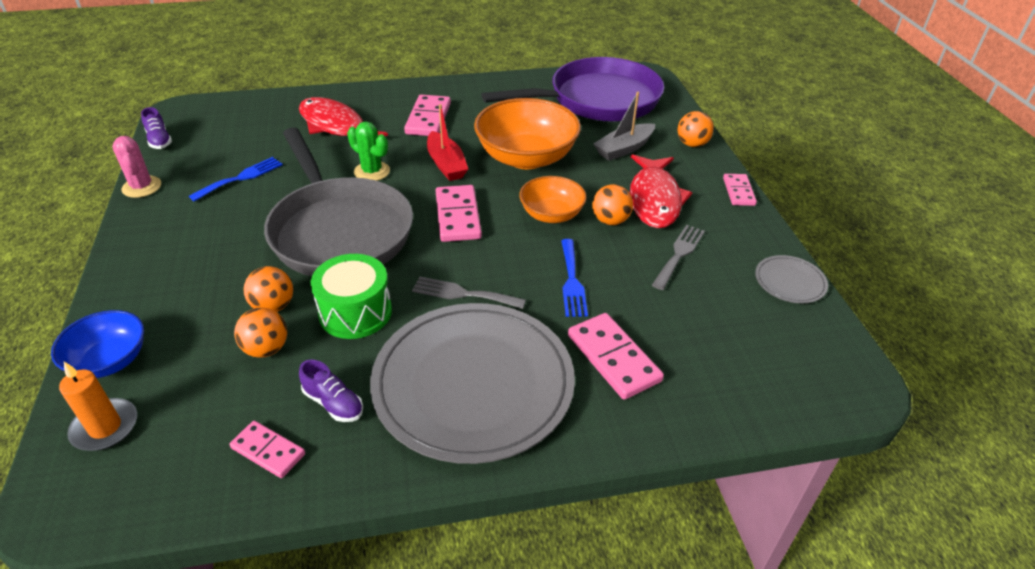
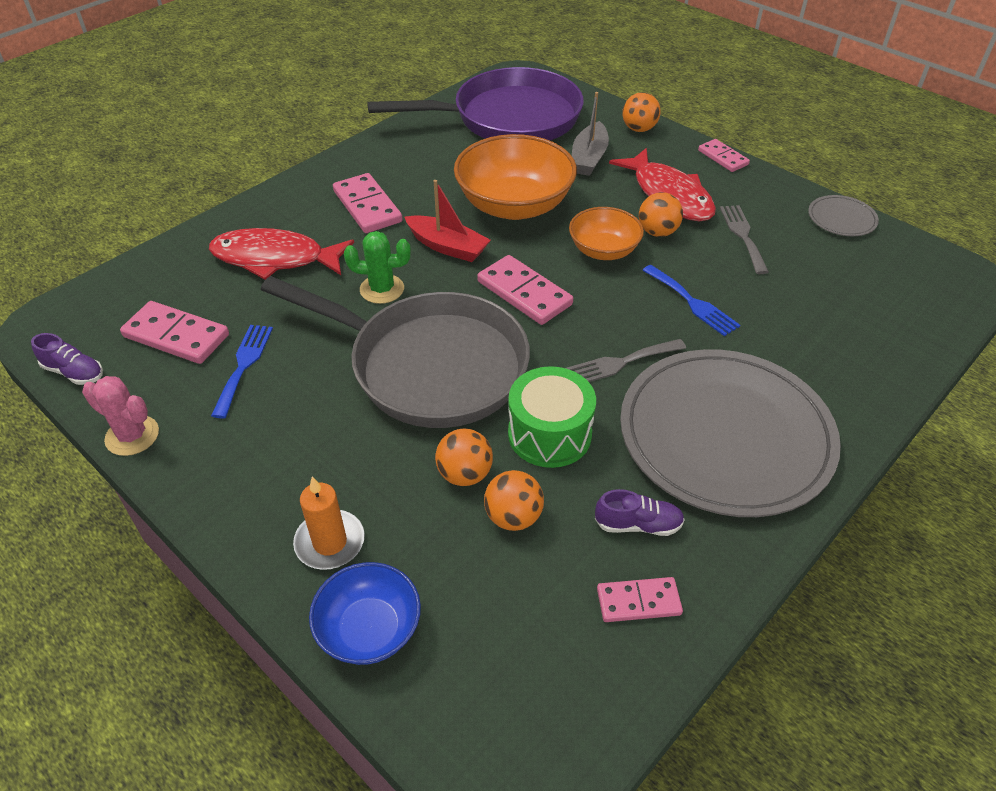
camera: 35 degrees left, 5 degrees up
(105, 427) = (459, 690): orange candle -> orange candle (330, 542)
(598, 100) = (508, 118): purple pan -> purple pan turned 45 degrees clockwise
(613, 358) = (798, 350): pink domino -> pink domino (176, 336)

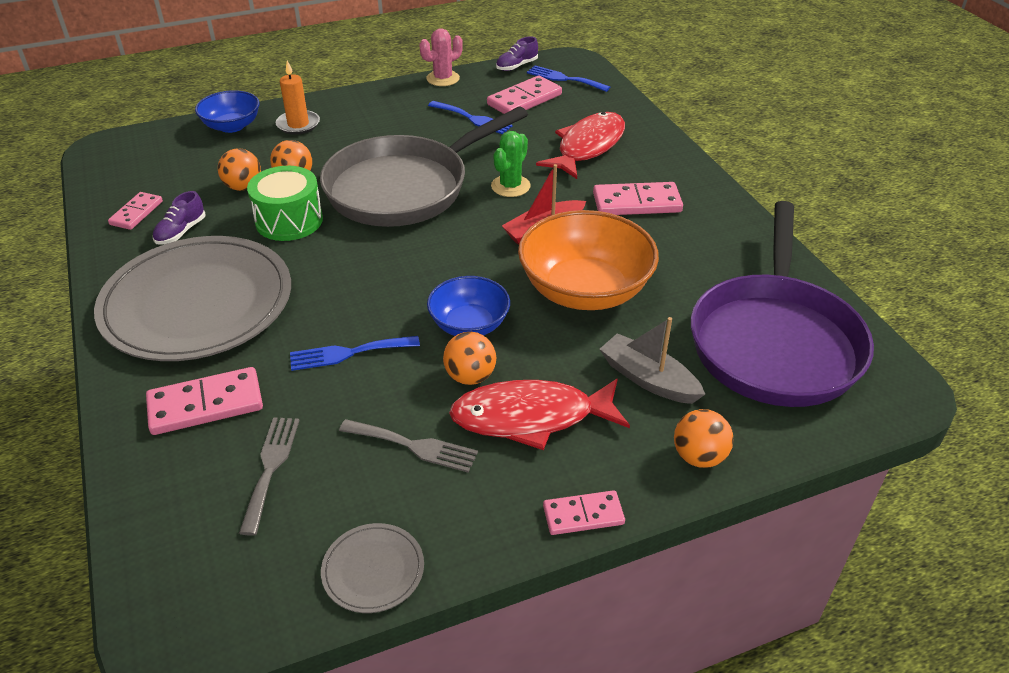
camera: 115 degrees right, 5 degrees down
(105, 318) = (564, 79): none -> blue fork
(524, 293) = (447, 255): pink domino -> pink domino (206, 404)
(603, 250) = (469, 324): orange bowl -> blue bowl
(620, 363) = (320, 278): grey fork -> grey fork (270, 468)

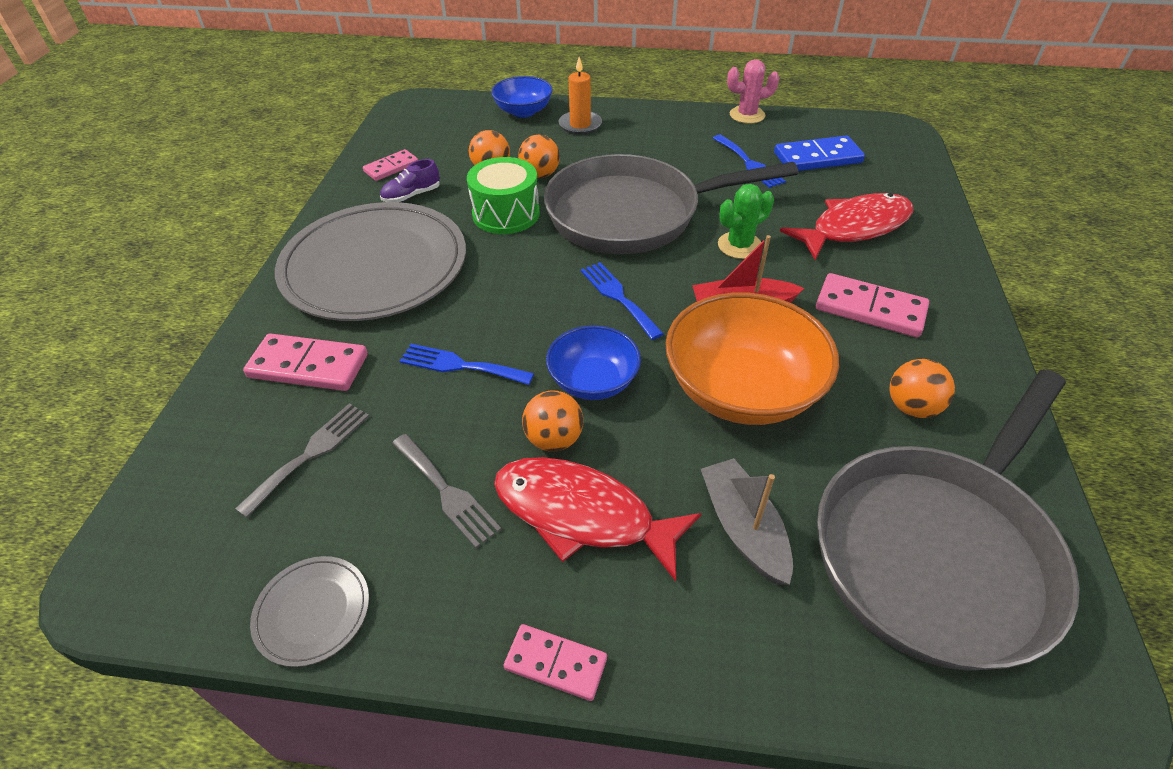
camera: 30 degrees right, 5 degrees up
(516, 66) = (833, 121): purple shoe -> none
(524, 100) = (817, 158): pink domino -> blue domino
(564, 79) = (877, 147): blue fork -> blue fork (618, 297)
(699, 457) = (739, 659): orange ball -> orange ball (911, 407)
(774, 342) = (937, 550): purple pan -> grey pan

